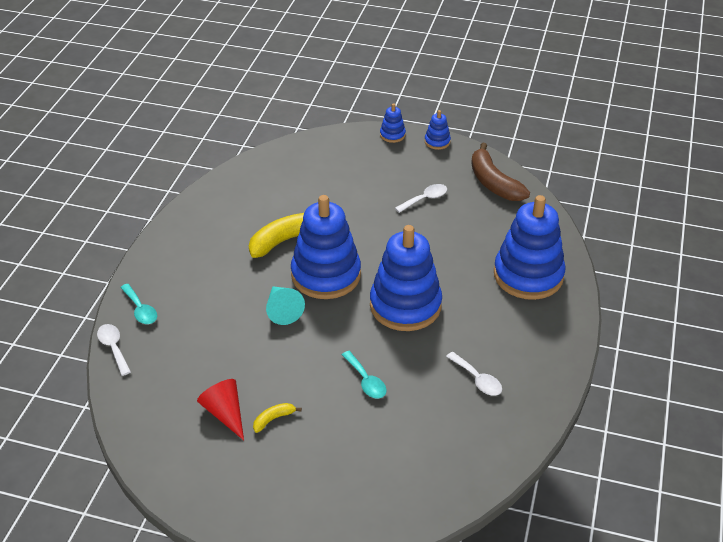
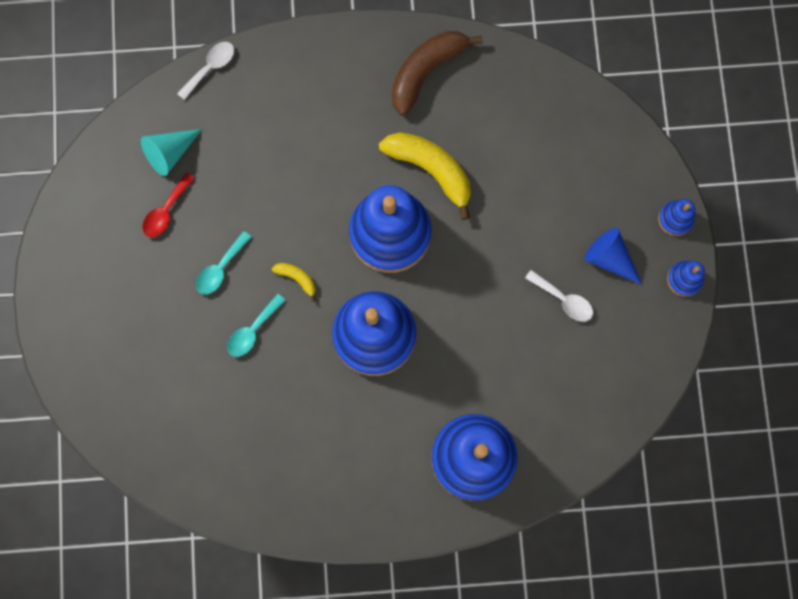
camera: 70 degrees right, 35 degrees up
(140, 310) = (270, 67): turquoise spoon -> turquoise spoon (220, 268)
(225, 413) = (166, 211): red cone -> red spoon
(273, 419) = (174, 259): yellow banana -> yellow banana (297, 279)
(282, 310) = (320, 209): turquoise cone -> turquoise cone (170, 153)
(405, 170) = (609, 258): none -> blue cone
(477, 379) = (293, 443): white spoon -> none
(493, 183) = (628, 373): brown banana -> brown banana (426, 71)

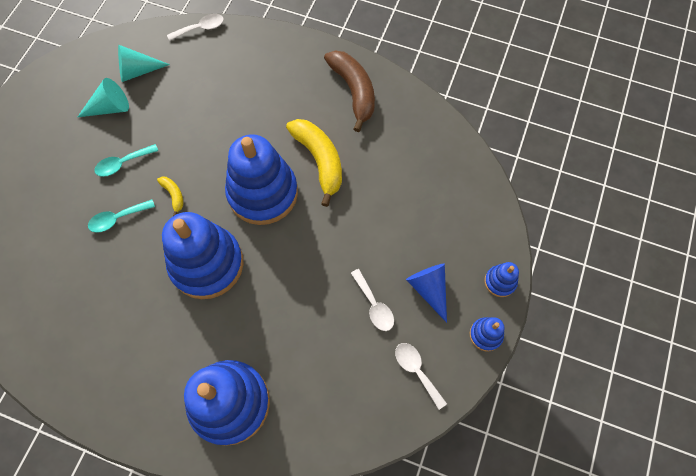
camera: 25 degrees right, 10 degrees down
(166, 211) = (110, 108): red spoon -> turquoise cone
(426, 71) = (354, 91): brown banana -> brown banana turned 90 degrees clockwise
(634, 345) = (416, 371): none -> white spoon

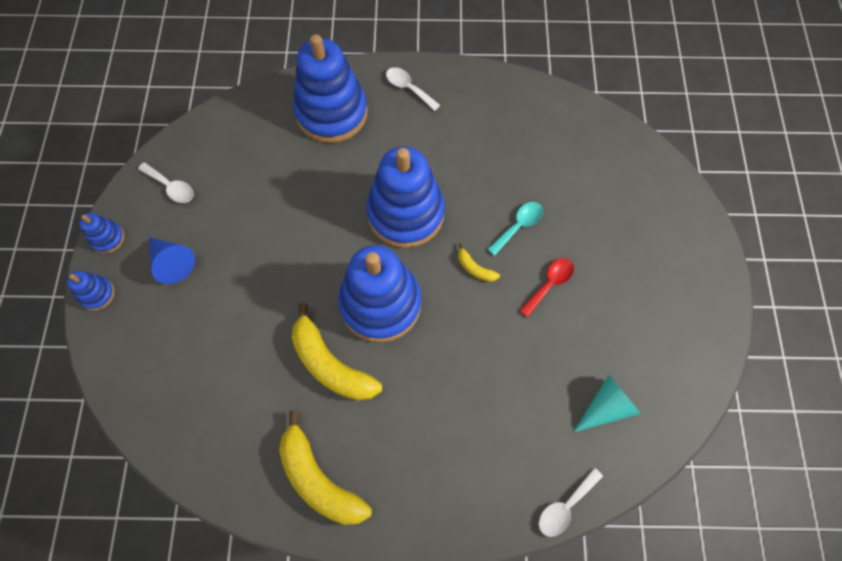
camera: 160 degrees right, 0 degrees up
(110, 108) = (606, 345): turquoise cone -> none
(123, 163) = (549, 284): turquoise spoon -> red spoon
(354, 91) = (319, 479): brown banana -> yellow banana
(374, 305) = (225, 229): white spoon -> white spoon (408, 88)

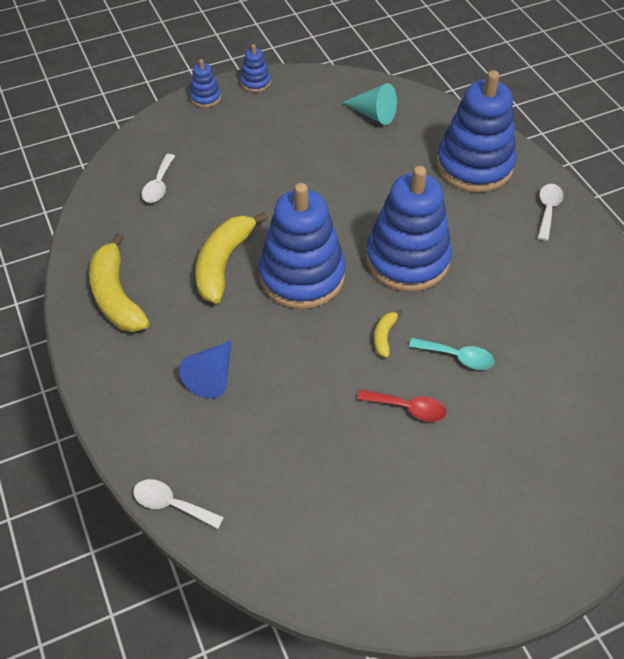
camera: 65 degrees right, 15 degrees down
(171, 187) = (324, 97): white spoon -> white spoon (159, 185)
(172, 262) = (257, 127): blue cone -> blue cone (212, 376)
(319, 479) = (116, 296): yellow banana -> yellow banana turned 45 degrees counterclockwise
(606, 407) = (297, 509): turquoise cone -> turquoise cone (373, 114)

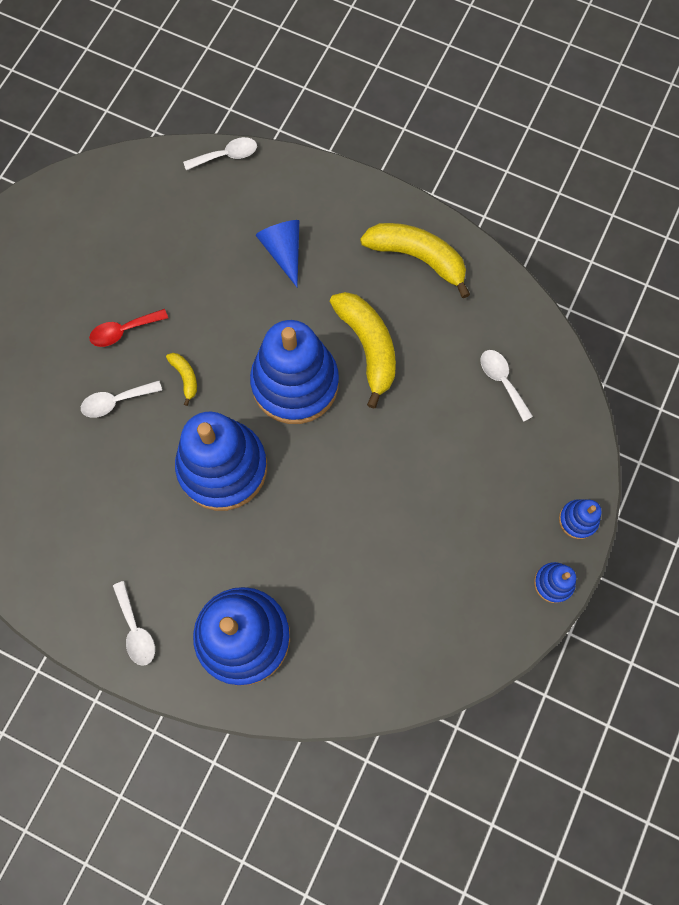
camera: 140 degrees right, 20 degrees up
(373, 114) = (396, 633): turquoise cone -> none
(457, 357) = (116, 401): turquoise spoon -> white spoon

